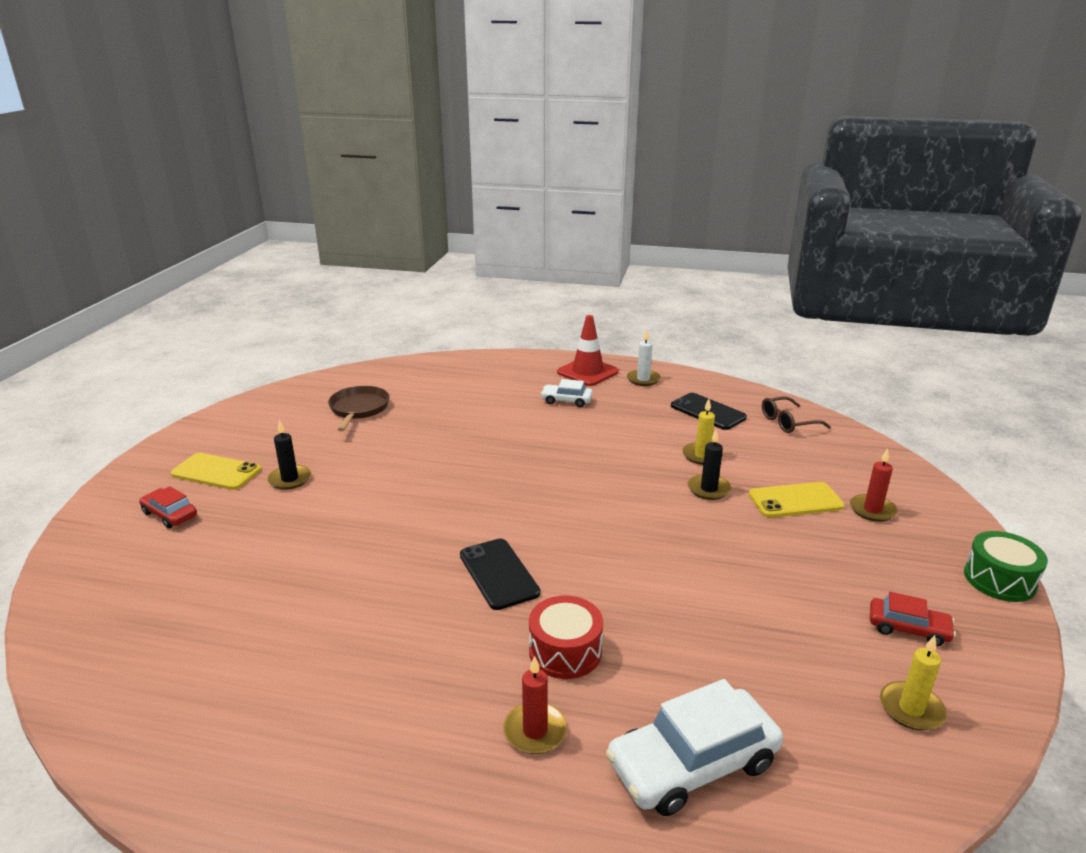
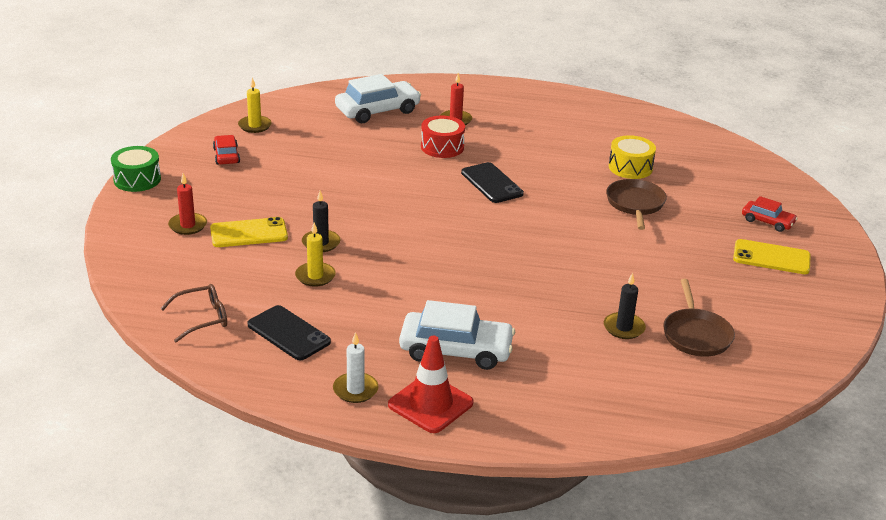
camera: 175 degrees right, 5 degrees up
(277, 605) = (630, 167): none -> yellow drum
(290, 479) = (698, 251): black candle -> black candle (624, 328)
(317, 540) = (635, 204): none -> brown pan
(566, 400) = (456, 350): white car -> white car, size x1.82
(908, 628) = (226, 156): red car -> red car turned 60 degrees clockwise

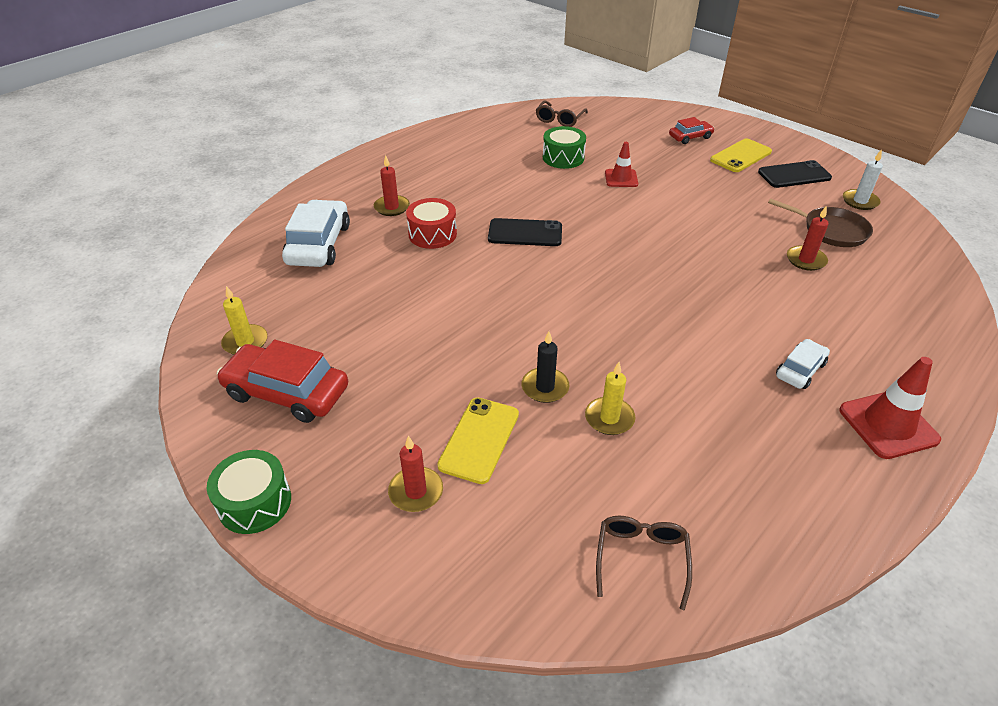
camera: 55 degrees left, 10 degrees up
(226, 156) = (287, 392): red car -> red car, size x1.82
(288, 333) = (713, 486): black phone -> black phone (794, 175)
(355, 390) = (846, 472): white candle -> white candle (860, 201)
(456, 350) = (800, 370): white car -> white car, size x0.55
(624, 328) = (806, 260): black candle -> red candle
(630, 167) = (563, 158): yellow drum -> green drum
(635, 204) = (621, 178): brown pan -> red traffic cone
(696, 147) = (559, 119): none -> brown glasses

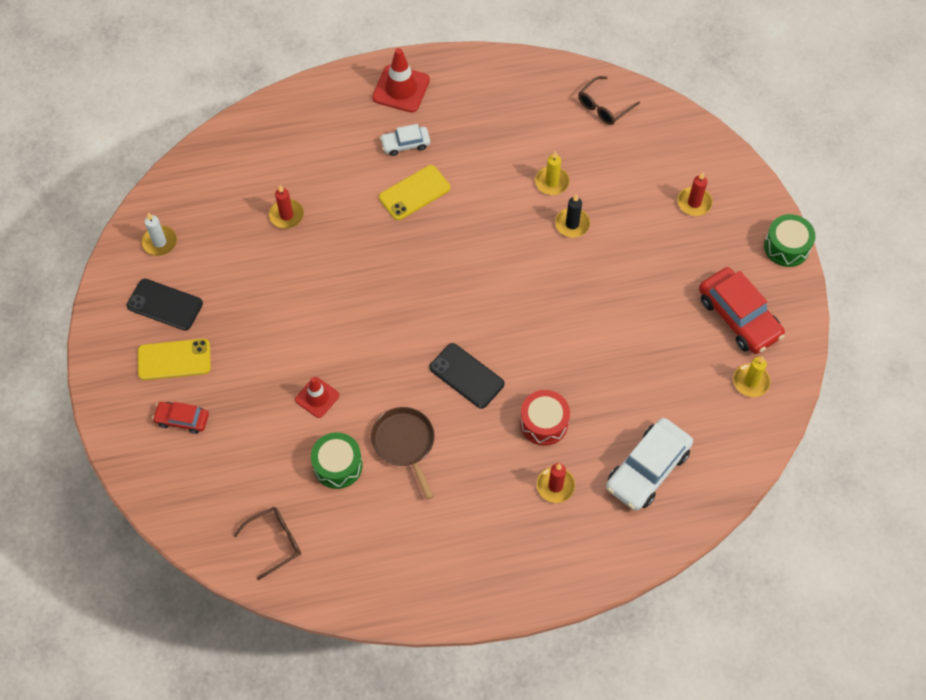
camera: 145 degrees left, 20 degrees up
(479, 439) = (638, 213): yellow phone -> yellow phone (414, 193)
(831, 230) = (227, 229): brown pan -> brown pan (404, 443)

